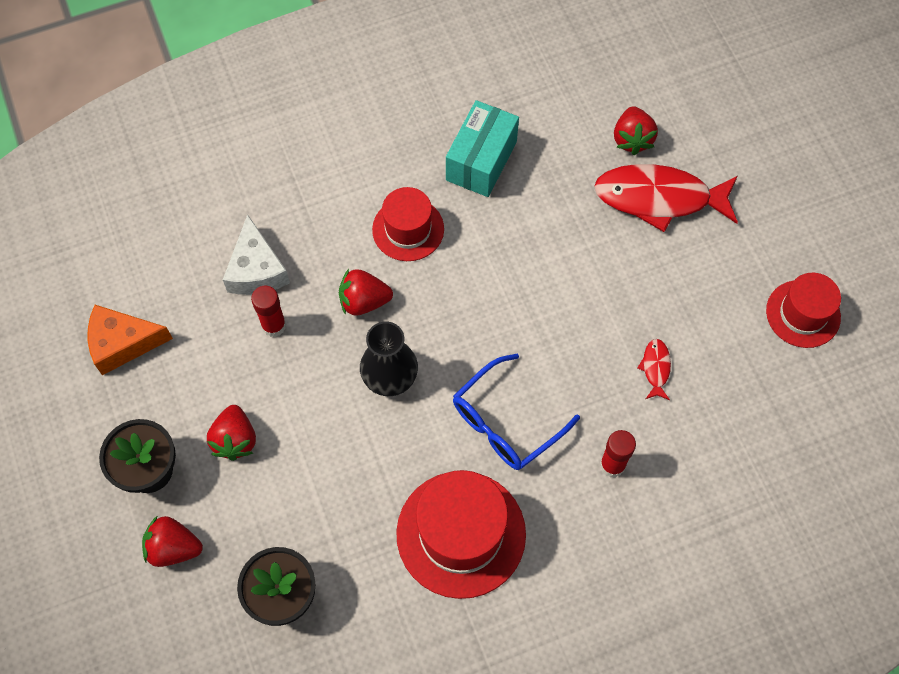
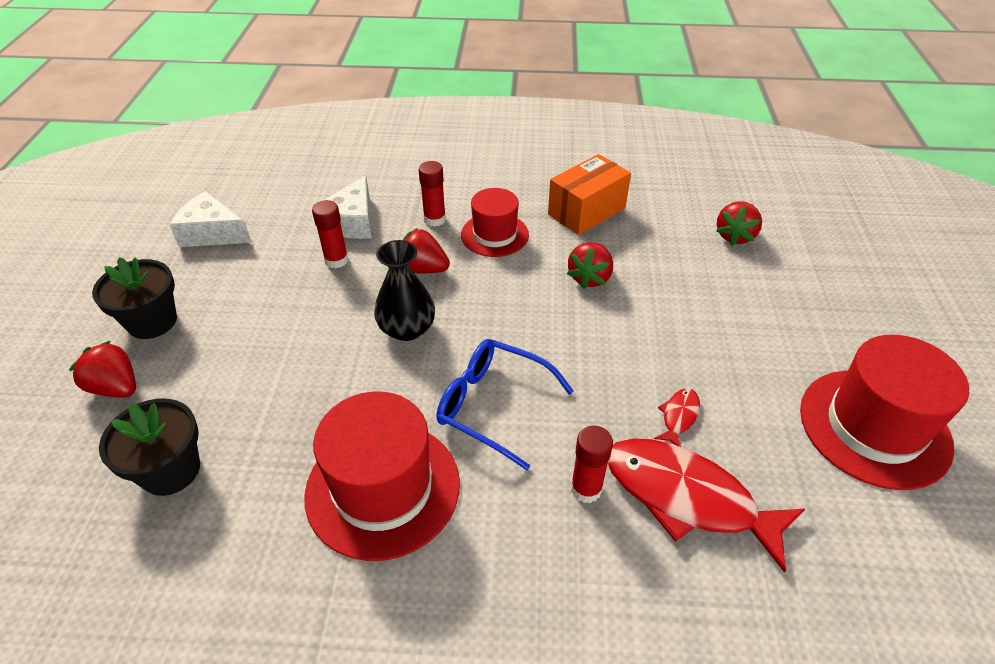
camera: 25 degrees right, 20 degrees down
(123, 343) = (212, 233): orange cheese -> white cheese
(235, 440) = (239, 326): red strawberry -> red strawberry (590, 278)
(338, 233) = (434, 219): none -> red glue stick
(481, 161) = (586, 211): turquoise box -> orange box
(506, 422) = (493, 405): blue glasses -> blue glasses turned 45 degrees clockwise
(659, 198) = (744, 283): red fish -> red fish (688, 498)
(803, 314) = (874, 427): red hat -> red hat, size x1.62

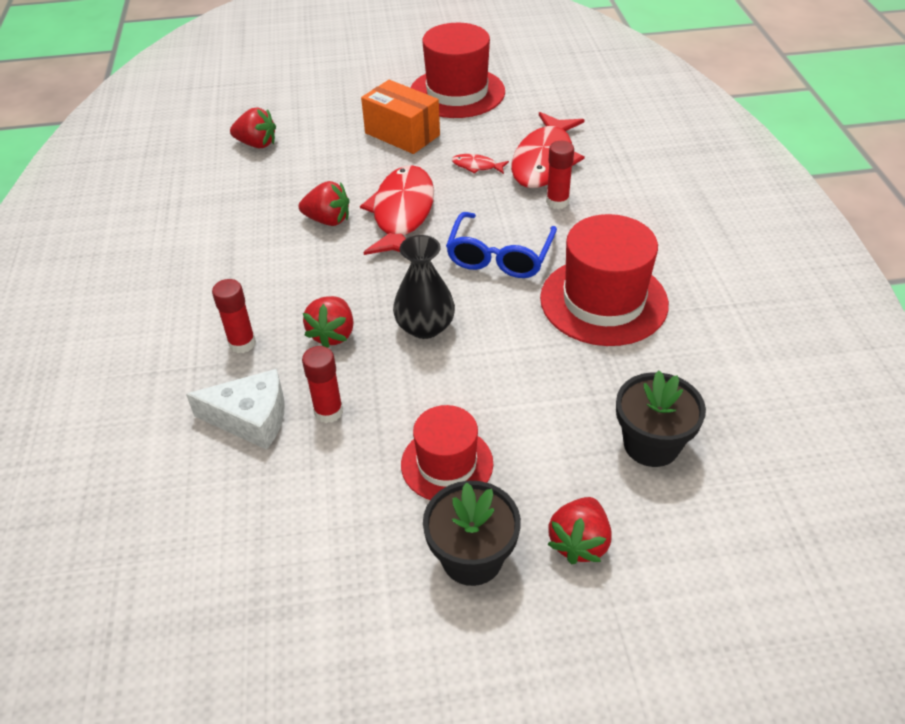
camera: 100 degrees left, 0 degrees up
(212, 233) = (287, 569): white cheese -> none
(494, 235) = (267, 291): red hat -> red hat (447, 464)
(586, 211) = (221, 231): orange box -> orange box (402, 134)
(590, 334) = (402, 213): none -> red fish

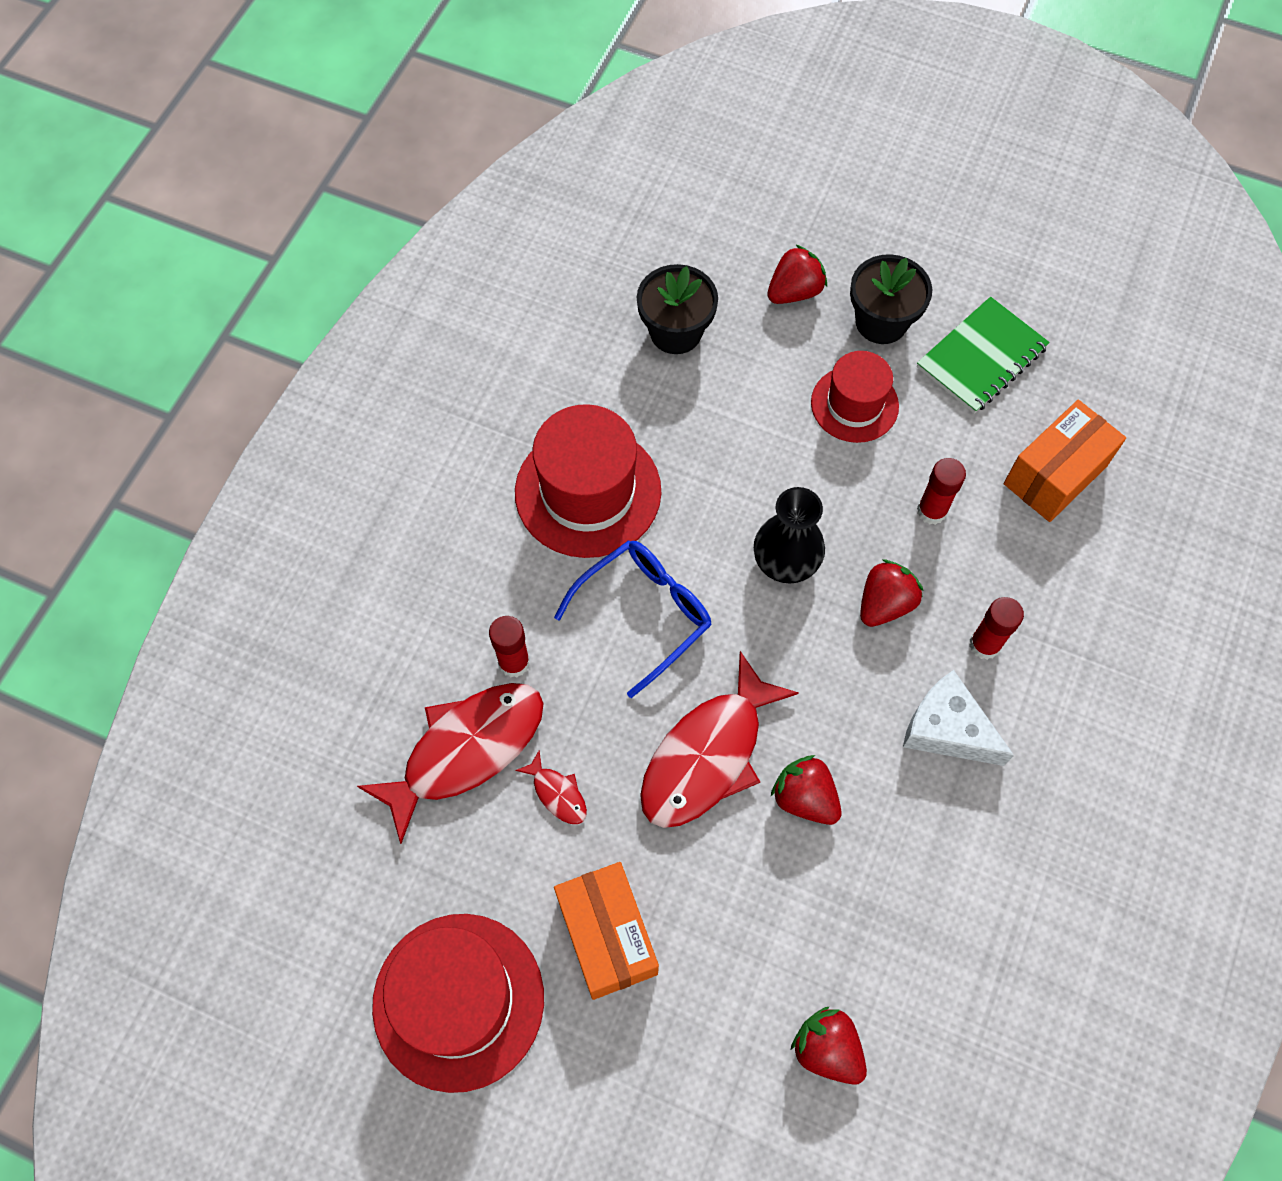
camera: 150 degrees left, 20 degrees up
(227, 495) = (1055, 475): none -> orange box
(251, 418) = (1007, 543): white cheese -> white cheese (947, 729)
(348, 575) = (981, 357): none -> green notebook

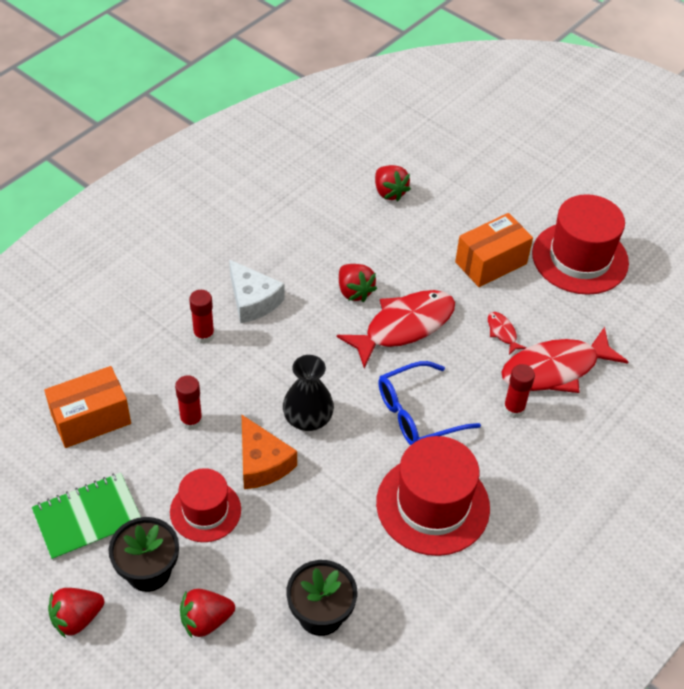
camera: 165 degrees left, 15 degrees down
(607, 936) = (491, 263): orange box -> orange box turned 60 degrees clockwise
(816, 482) = (262, 463): none -> orange cheese
(885, 604) = (254, 375): red strawberry -> red strawberry (77, 618)

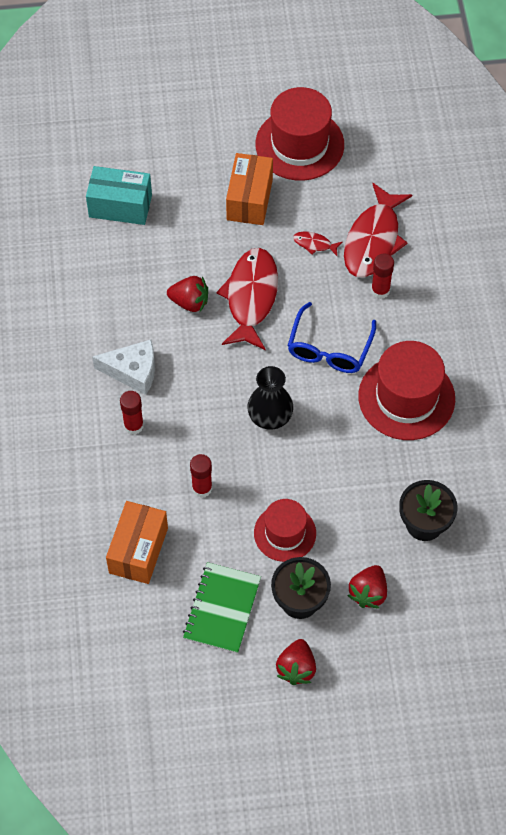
camera: 45 degrees left, 10 degrees up
(262, 463) = (279, 471): orange cheese -> none
(389, 192) = (120, 206): red strawberry -> turquoise box

